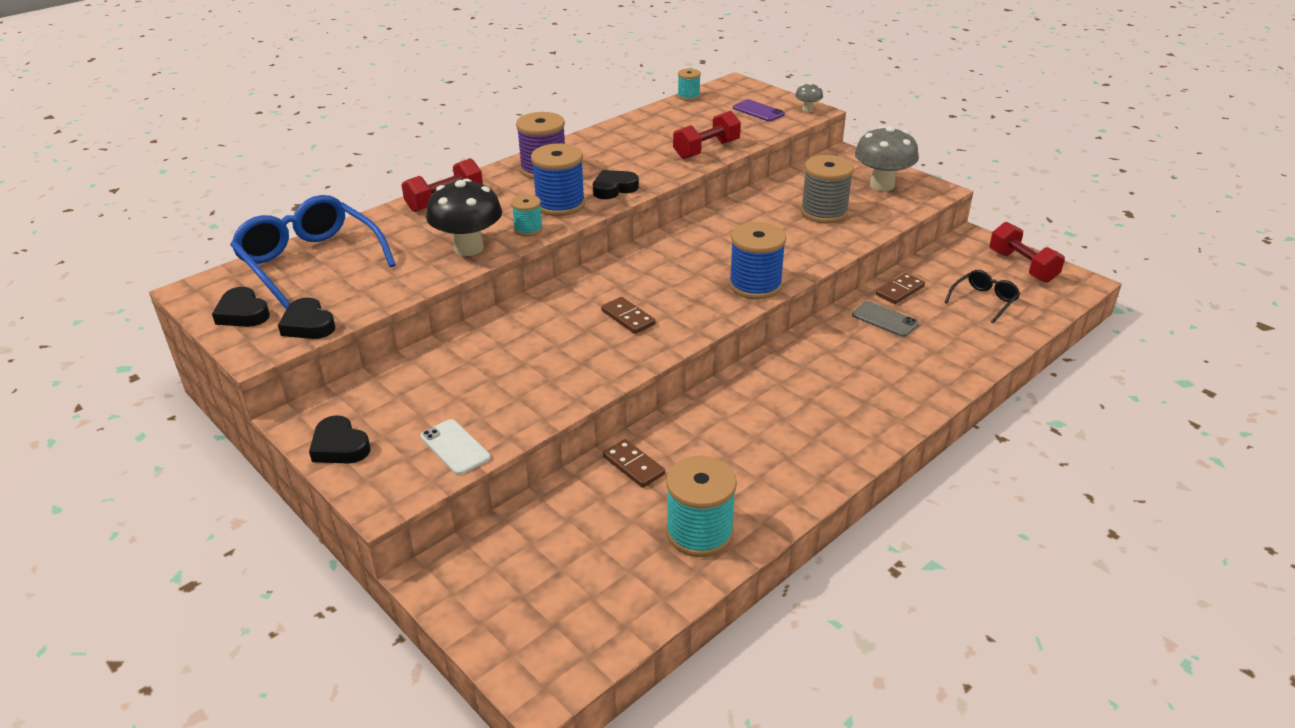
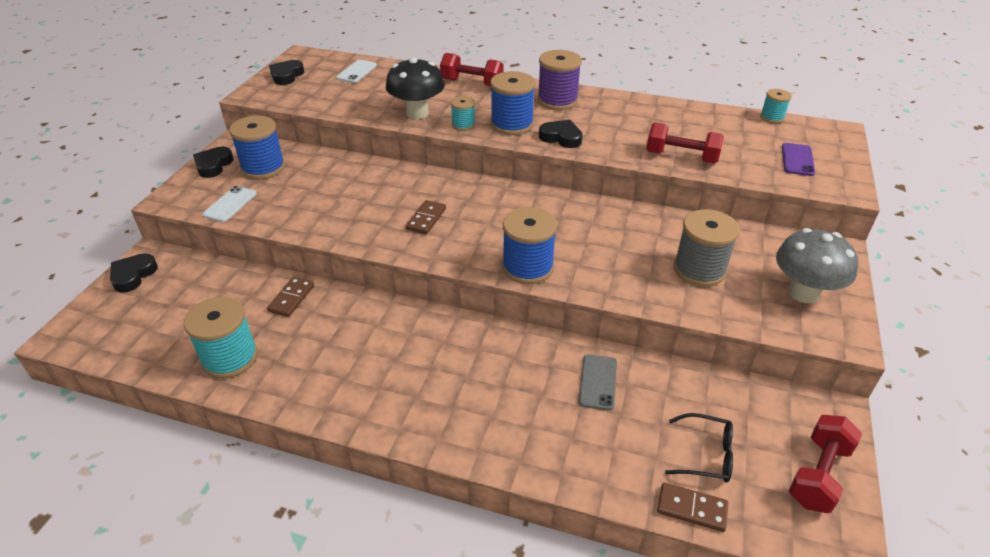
camera: 60 degrees right, 5 degrees up
(308, 325) = (287, 98): black heart -> black heart (133, 275)
(310, 261) = (356, 72): blue glasses -> white phone
(397, 405) = (263, 168): none -> blue spool
(807, 109) = (844, 185): grey mushroom -> none
(900, 291) = (661, 379): brown domino -> brown domino (692, 508)

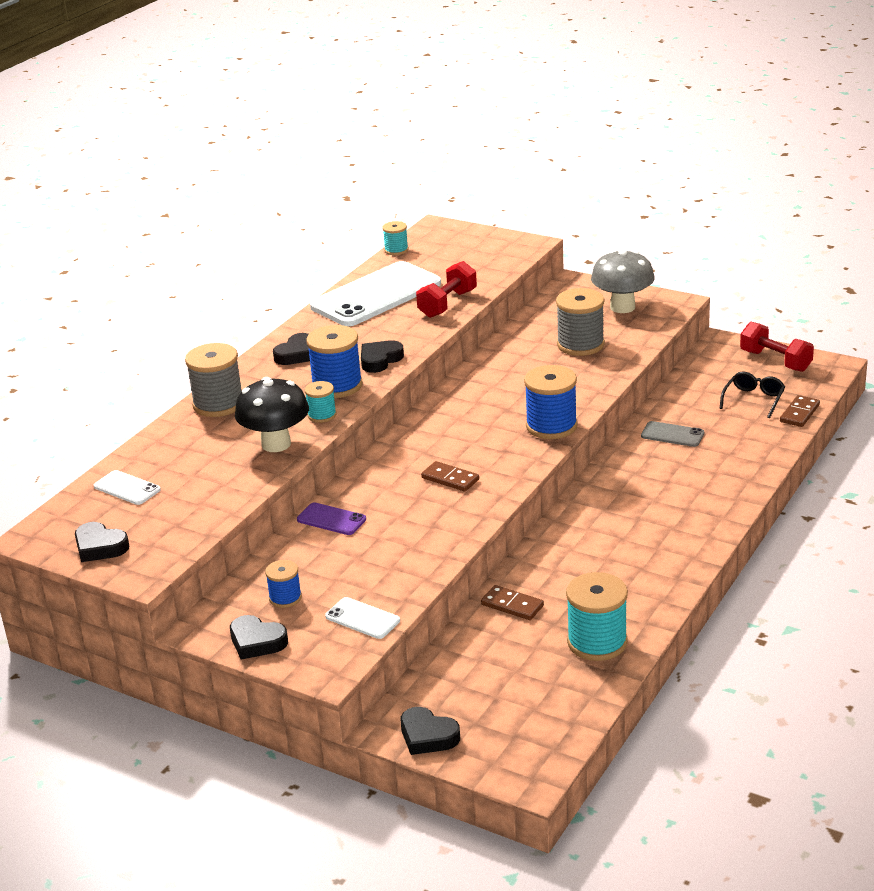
camera: 75 degrees left, 10 degrees down
(263, 168) = (285, 598): blue spool -> blue spool, size x0.55
(472, 83) = (218, 404): red dumbbell -> grey spool
(557, 101) = (297, 354): purple spool -> black heart
(677, 120) = (376, 295): none -> white phone
(797, 160) = (476, 254): purple phone -> purple phone (331, 519)

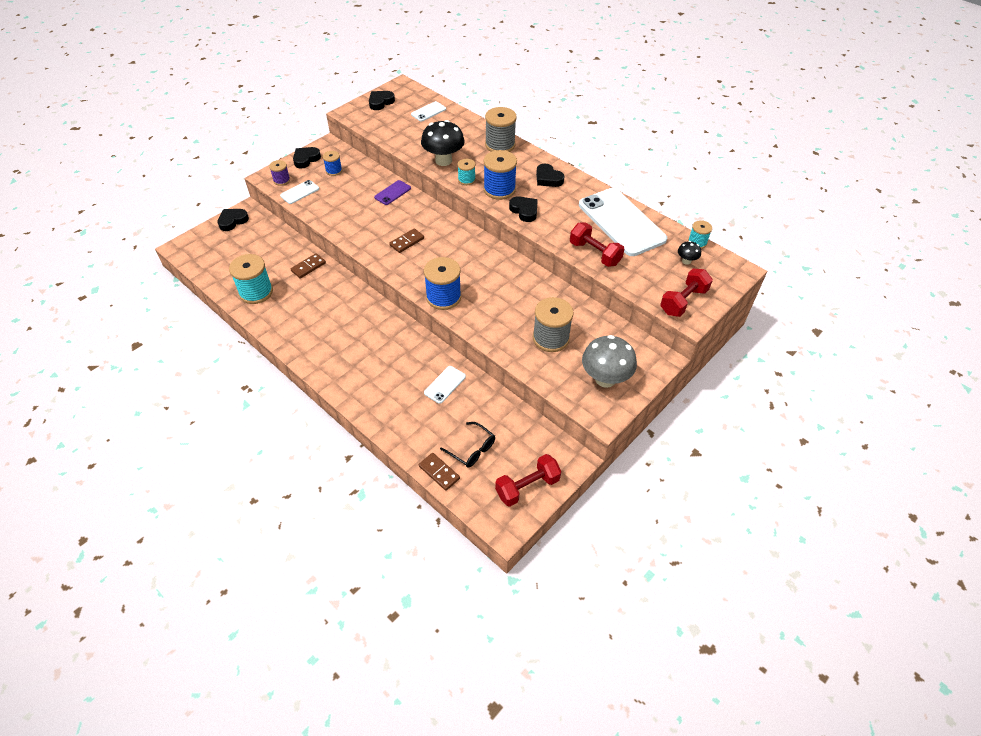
camera: 100 degrees right, 20 degrees up
(333, 651) = (281, 180): none -> purple spool
(434, 253) = (686, 261): none -> black mushroom
(504, 249) = (683, 301): none -> red dumbbell
(672, 434) = (445, 384): grey phone -> white phone

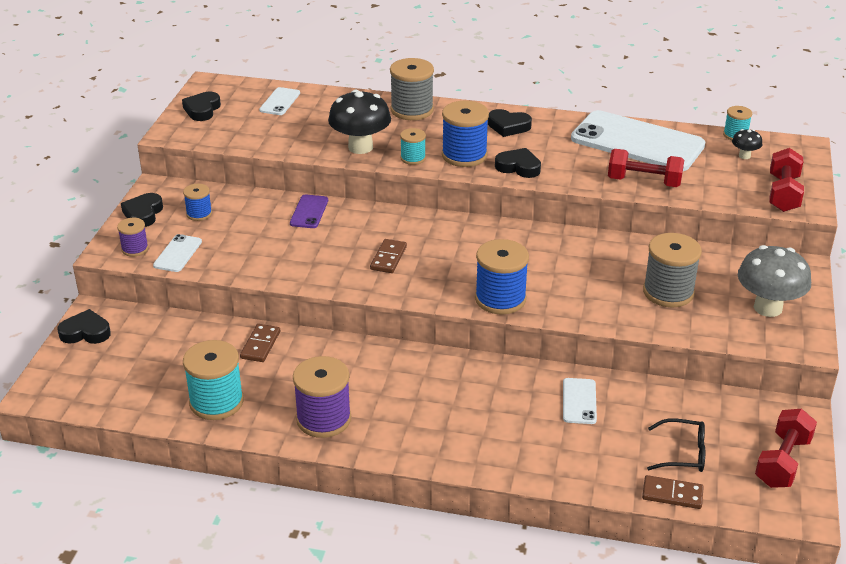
camera: 30 degrees left, 15 degrees down
(232, 221) = (85, 332): black heart -> black heart turned 75 degrees clockwise
(298, 328) = (323, 419): none -> purple spool

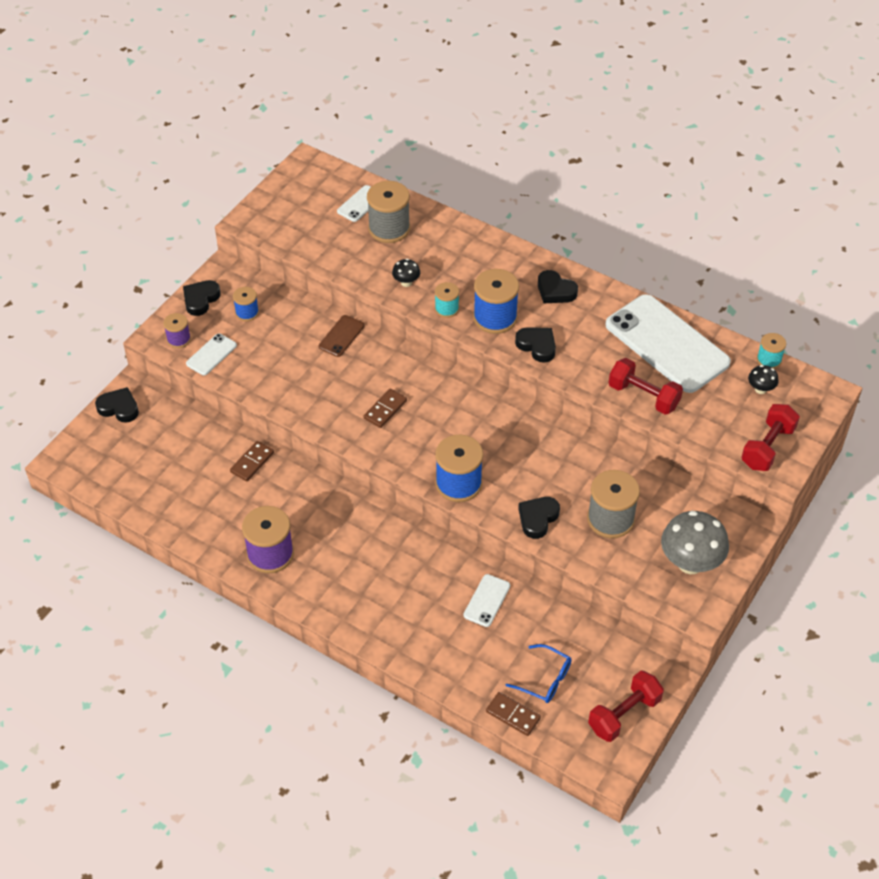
camera: 20 degrees right, 15 degrees up
(202, 110) = (287, 197): black heart -> black heart (537, 518)
(216, 402) = (194, 511): turquoise spool -> none
(309, 212) = (341, 336): purple phone -> brown phone
(360, 147) = (406, 282): black mushroom -> black mushroom, size x0.48
(412, 110) = (476, 246): grey spool -> grey spool (389, 229)
(683, 453) = (545, 679): black glasses -> blue glasses

